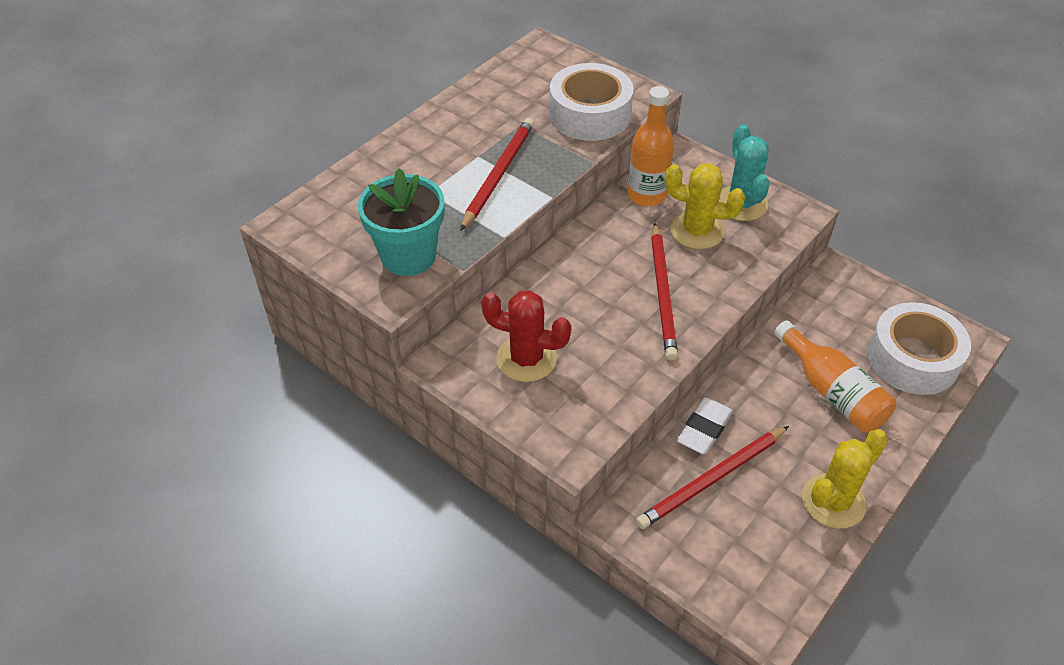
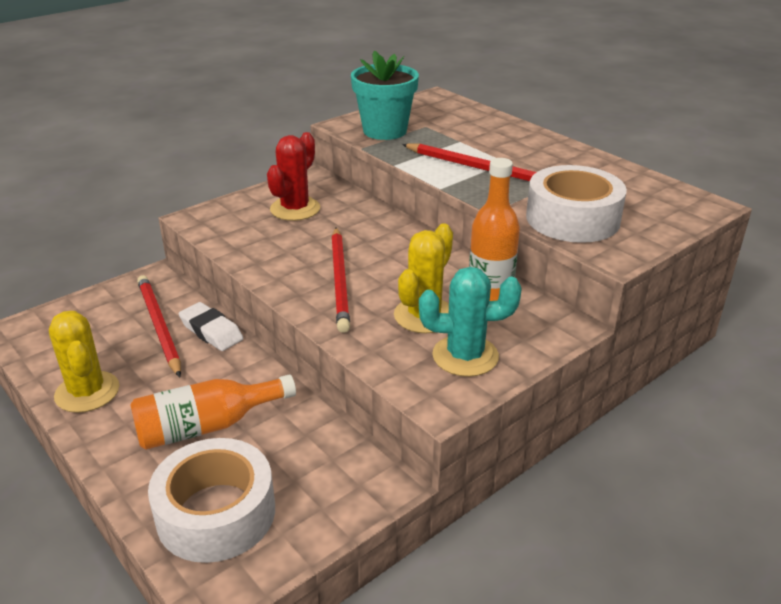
camera: 100 degrees right, 15 degrees down
(663, 293) = (340, 281): red pencil -> red pencil turned 105 degrees counterclockwise

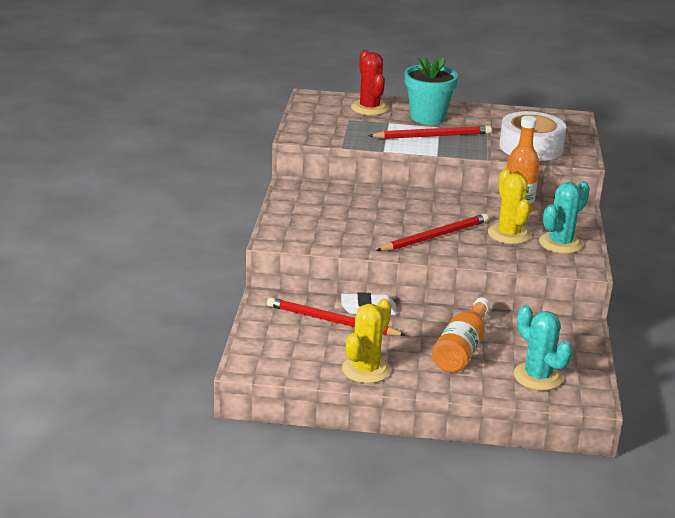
camera: 45 degrees left, 5 degrees down
(87, 392) = (366, 369): yellow cactus -> yellow cactus turned 75 degrees counterclockwise
(216, 513) = (537, 377): white tape -> turquoise cactus
(295, 209) = (325, 209): red cactus -> red cactus (369, 108)
(340, 281) = (435, 236): red pencil -> red pencil turned 75 degrees counterclockwise
(385, 131) = (331, 131): turquoise flower pot -> turquoise flower pot (427, 117)

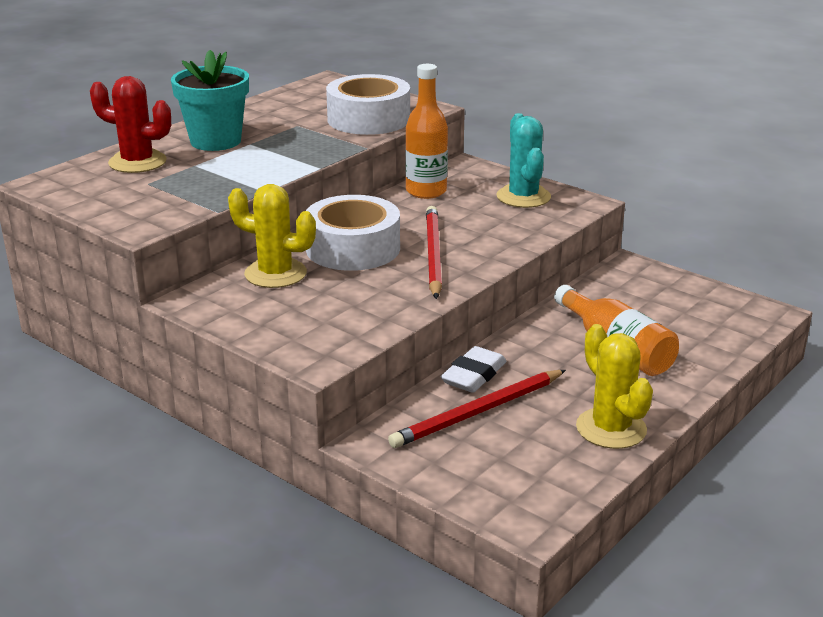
camera: 55 degrees left, 0 degrees up
(408, 210) = (353, 248): none -> white tape
(432, 136) = (268, 154): red pencil -> none
(509, 234) = (474, 214): yellow cactus -> yellow cactus (275, 274)
(537, 377) = (705, 325): turquoise cactus -> none

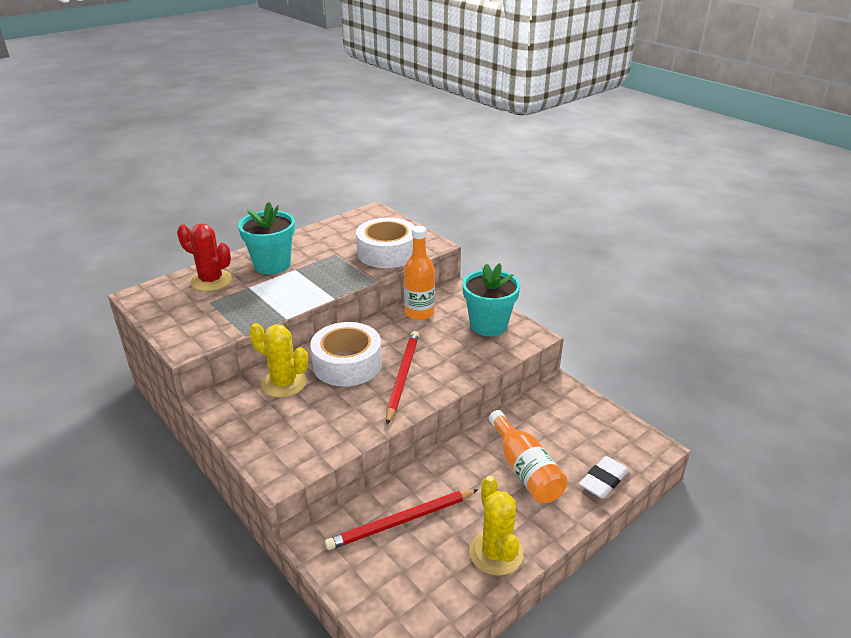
camera: 10 degrees right, 5 degrees up
(474, 375) = (410, 483): white eraser -> white eraser (603, 481)
(523, 197) = (488, 325): turquoise cactus -> turquoise flower pot

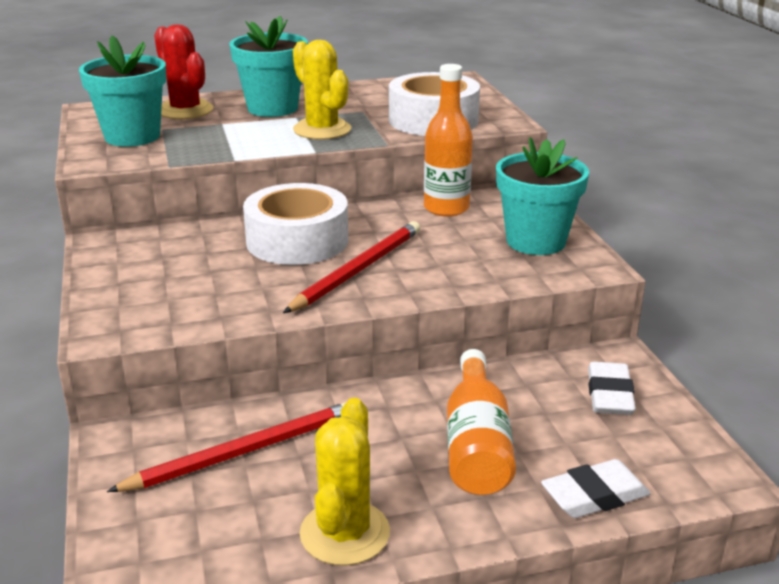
camera: 25 degrees right, 5 degrees down
(194, 315) = (132, 136): none -> turquoise flower pot
(284, 383) = (199, 242): yellow cactus -> yellow cactus (322, 130)
(401, 521) = (244, 451): red pencil -> red pencil turned 150 degrees clockwise
(571, 413) = (609, 395): none -> white eraser

